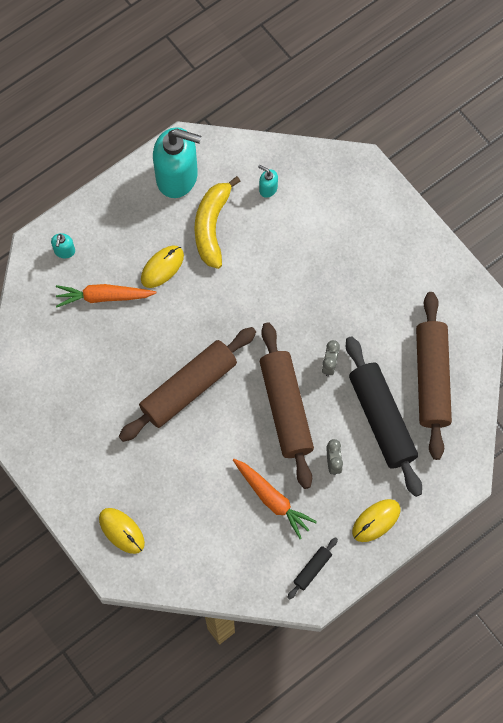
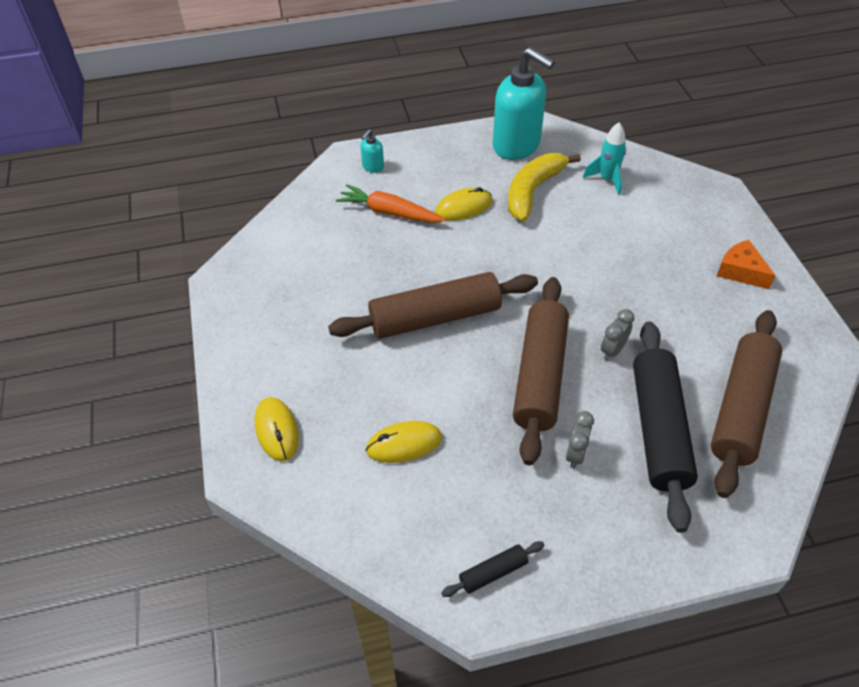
camera: 25 degrees right, 20 degrees down
(268, 189) = (607, 179): turquoise soap dispenser -> turquoise rocket
(272, 499) = (478, 466): orange carrot -> none
(376, 520) = (607, 546): yellow mouse -> yellow mouse (404, 444)
(400, 250) = (740, 271): none -> orange cheese

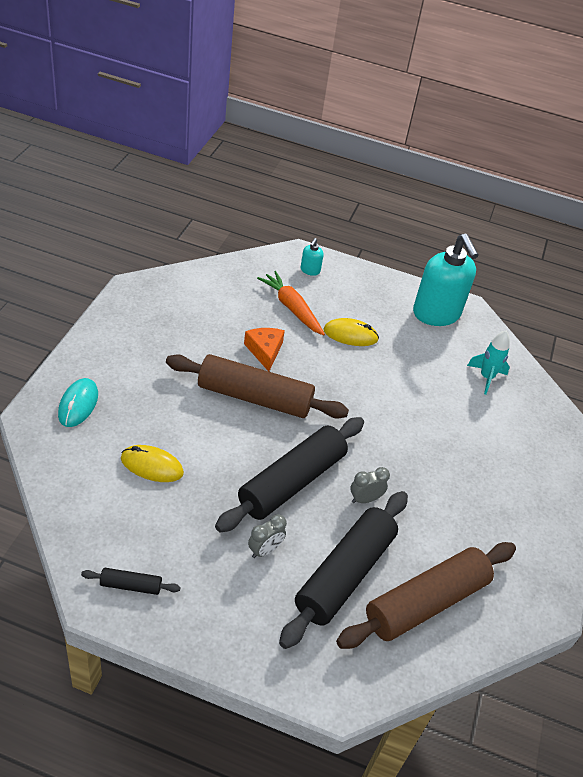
camera: 25 degrees right, 5 degrees down
(276, 430) = (78, 404): yellow mouse -> turquoise mouse
(373, 167) = (310, 270): turquoise soap dispenser -> turquoise soap dispenser turned 45 degrees counterclockwise
(533, 191) = (416, 353): yellow banana -> none
(540, 375) = (292, 482): brown rolling pin -> black rolling pin
(740, 271) = (530, 507): orange cheese -> orange cheese (264, 351)

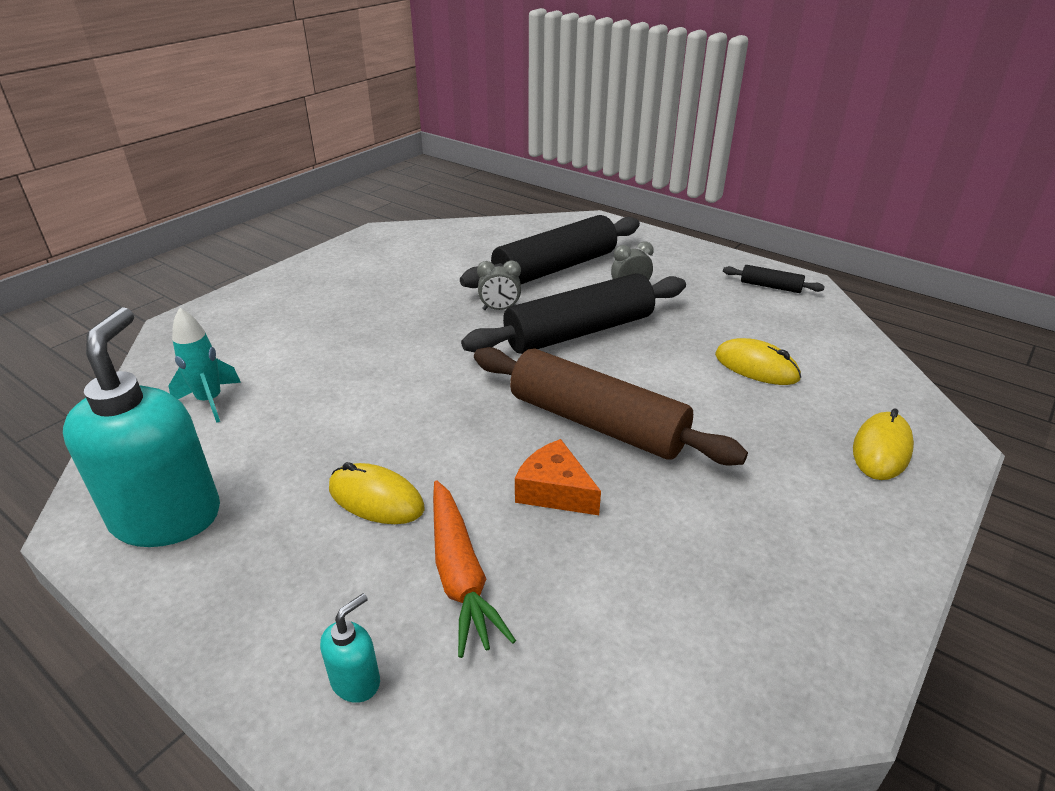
camera: 155 degrees left, 10 degrees down
(78, 404) = (881, 449): turquoise mouse -> yellow mouse
(264, 351) = (554, 491): orange cheese -> orange cheese turned 120 degrees clockwise
(426, 602) = (489, 247): brown rolling pin -> none

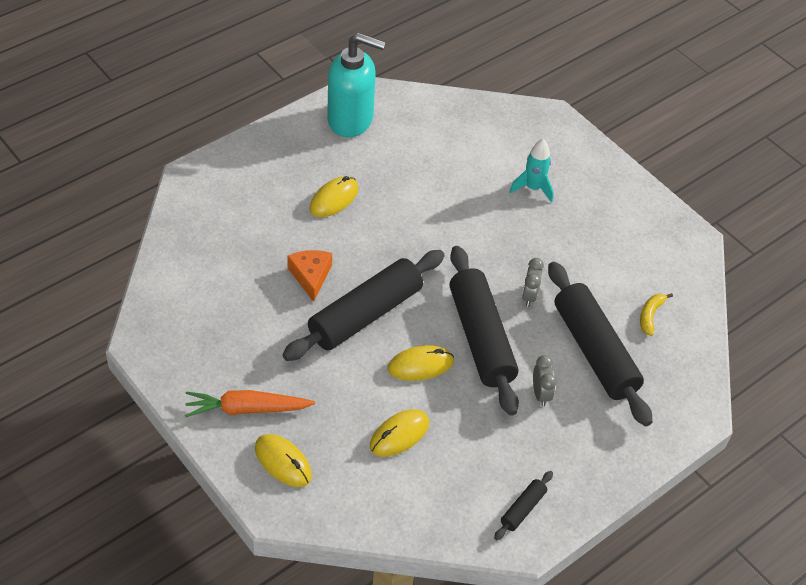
camera: 100 degrees right, 15 degrees up
(210, 401) = (450, 133): turquoise rocket -> turquoise rocket (533, 188)
(356, 681) = (223, 181): turquoise soap dispenser -> none
(460, 574) = (266, 224): orange carrot -> orange carrot (246, 409)
(492, 246) = (650, 315): none -> yellow banana
(554, 491) = (310, 276): orange cheese -> orange cheese turned 60 degrees counterclockwise
(597, 422) = (365, 315): brown rolling pin -> black rolling pin
(648, 367) = (420, 365): none -> yellow mouse

